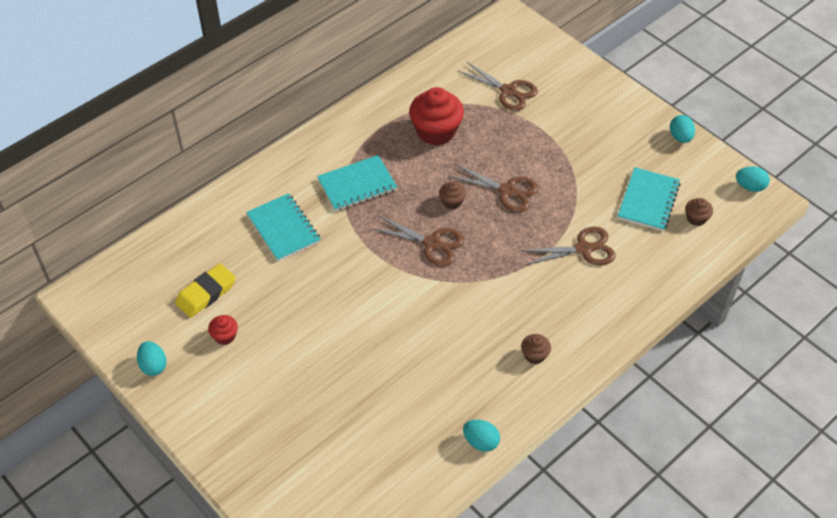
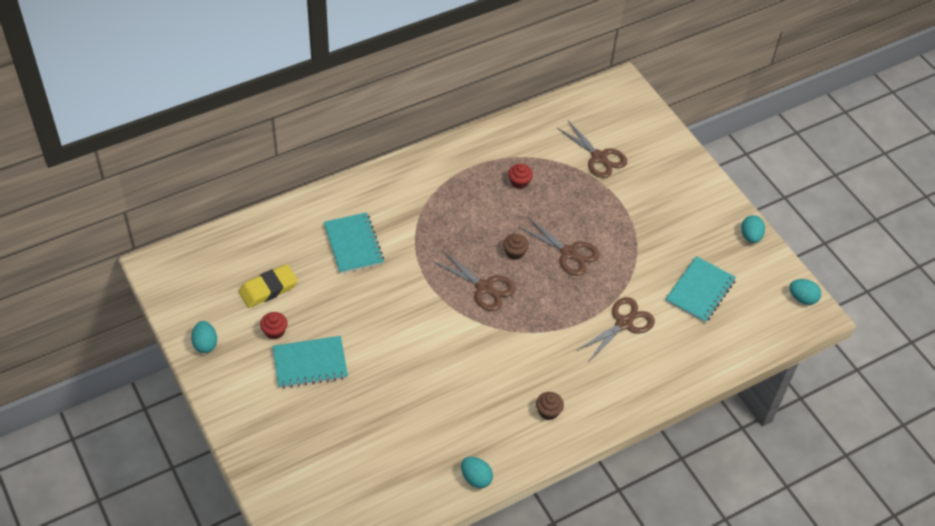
camera: 10 degrees right, 0 degrees up
(357, 185) = (432, 217): turquoise notebook -> turquoise notebook (310, 363)
(436, 131) = (519, 182): red cupcake -> red cupcake, size x0.48
(583, 249) = (624, 323): brown scissors -> brown scissors turned 45 degrees counterclockwise
(696, 218) = (740, 317): brown cupcake -> none

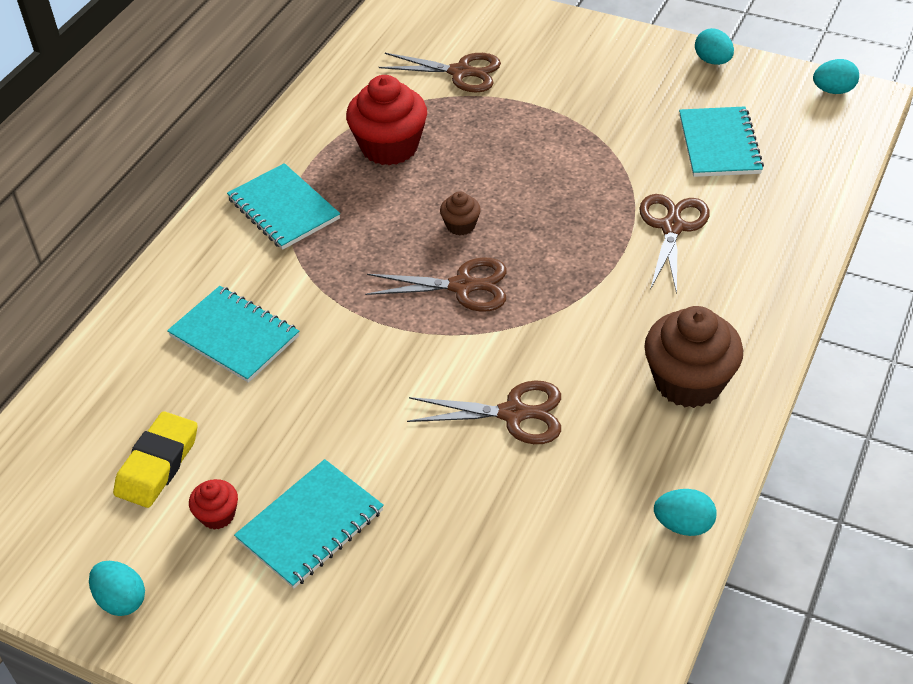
camera: 30 degrees left, 5 degrees down
(434, 186) = (283, 209): none -> turquoise notebook
(519, 182) = (389, 147): red cupcake -> red cupcake, size x2.10
(548, 411) = (688, 381): brown cupcake -> brown cupcake, size x2.10
(569, 253) = (528, 189): brown scissors -> brown scissors (513, 413)

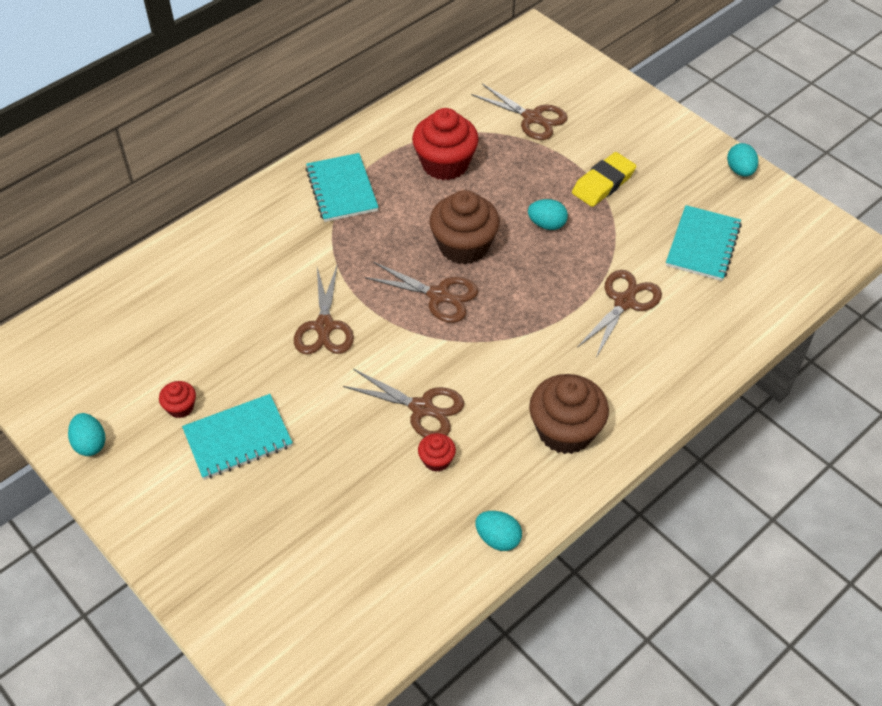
camera: 20 degrees right, 5 degrees up
(158, 464) = (159, 355): yellow eraser -> yellow eraser (603, 183)
(234, 336) = (257, 278): turquoise notebook -> none
(346, 363) = (324, 326): none -> brown scissors
(460, 225) = (464, 246): brown cupcake -> brown cupcake, size x2.10
(563, 464) = (436, 460): none -> red cupcake
(833, 90) = (826, 228): turquoise egg -> turquoise egg (547, 224)

